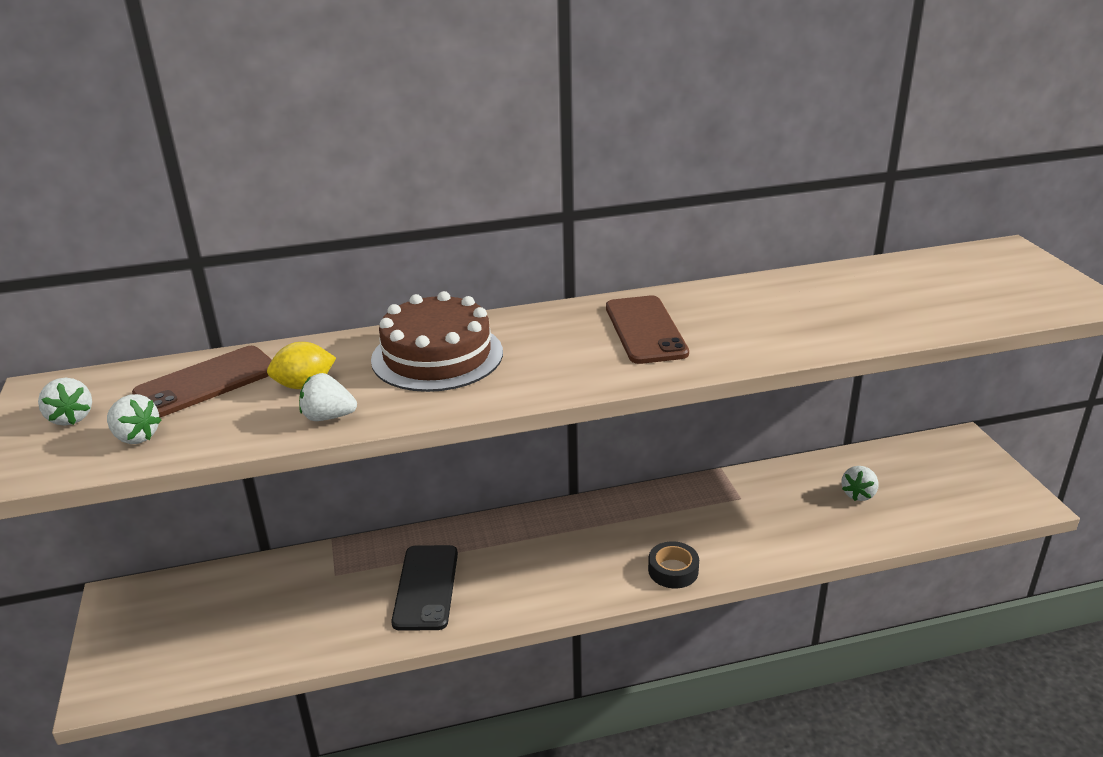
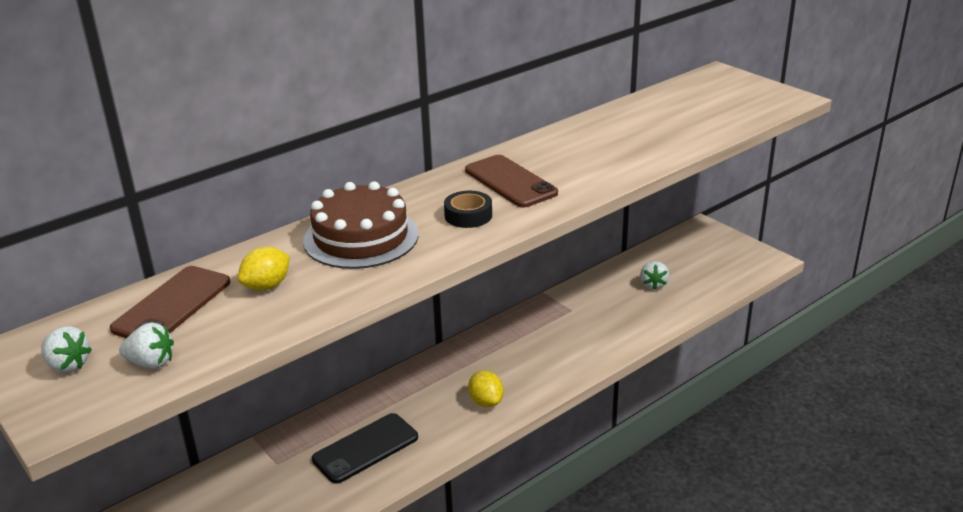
camera: 25 degrees left, 0 degrees up
(328, 417) = (312, 304): white strawberry -> none
(426, 587) = (365, 448): black phone -> black phone turned 75 degrees clockwise
(580, 576) = (486, 401): none -> yellow lemon
(673, 570) = (554, 376): black tape -> black tape (468, 215)

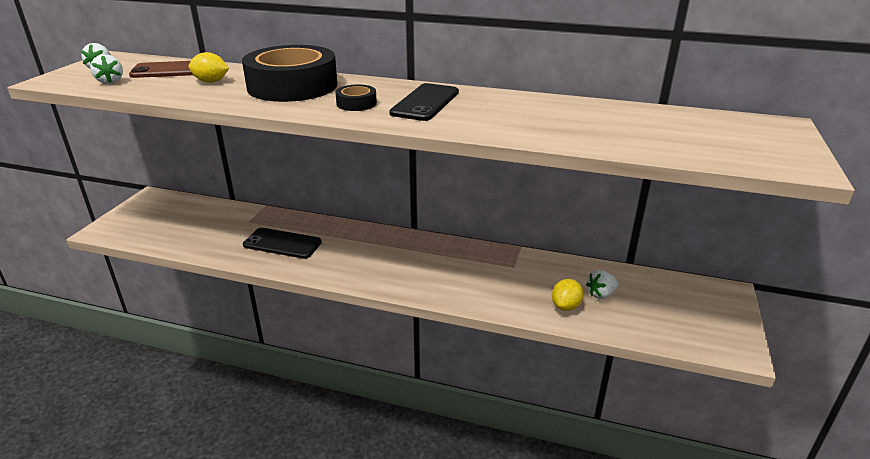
camera: 55 degrees right, 0 degrees up
(361, 237) = (292, 86): brown cake -> black tape
(486, 401) = (366, 270): yellow lemon -> yellow lemon (565, 306)
(510, 182) = (425, 103): brown phone -> black phone

